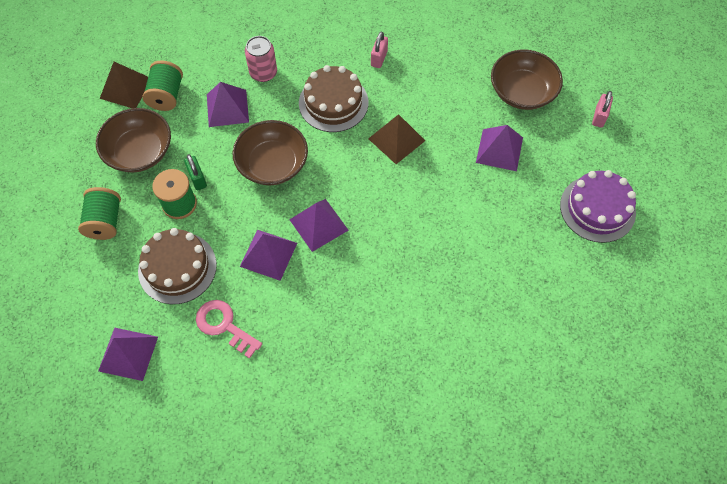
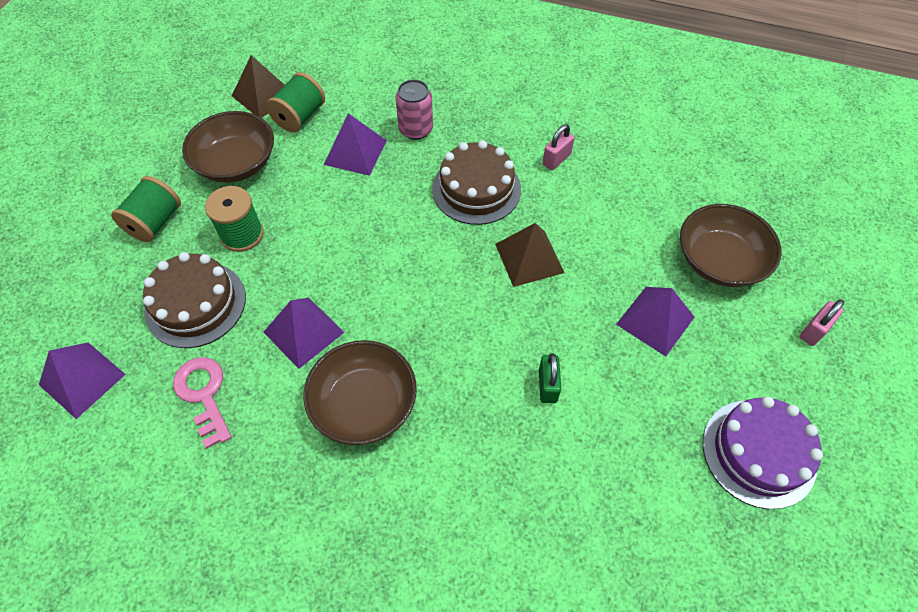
camera: 25 degrees right, 5 degrees down
(197, 179) = (278, 215): green padlock -> green padlock (547, 386)
(272, 164) = (369, 230): brown bowl -> brown bowl (364, 404)
(318, 224) = (381, 321): purple pyramid -> none

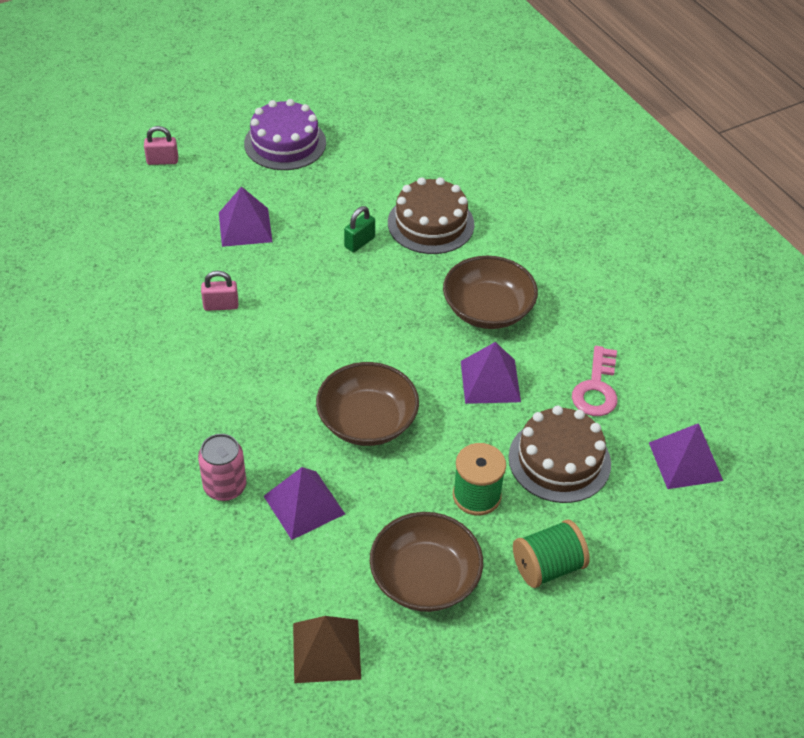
camera: 140 degrees left, 10 degrees down
(300, 117) = (316, 589): green spool -> none
(476, 189) = (243, 392): brown cake -> brown cake (430, 223)
(529, 258) = (272, 316): brown pyramid -> none
(556, 159) = (149, 369): pink padlock -> pink padlock (221, 305)
(719, 260) = (151, 226): brown bowl -> brown bowl (367, 421)

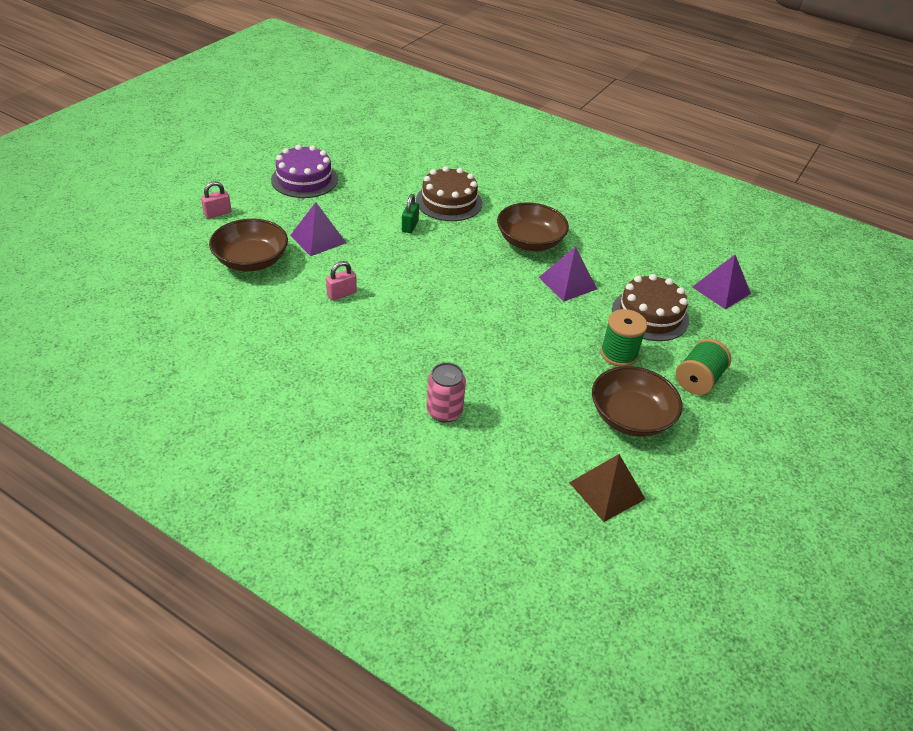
camera: 30 degrees left, 5 degrees down
(304, 505) = (510, 402): purple pyramid -> none
(367, 421) = (509, 334): brown bowl -> brown bowl (251, 260)
(596, 388) = (635, 266): pink key -> none

